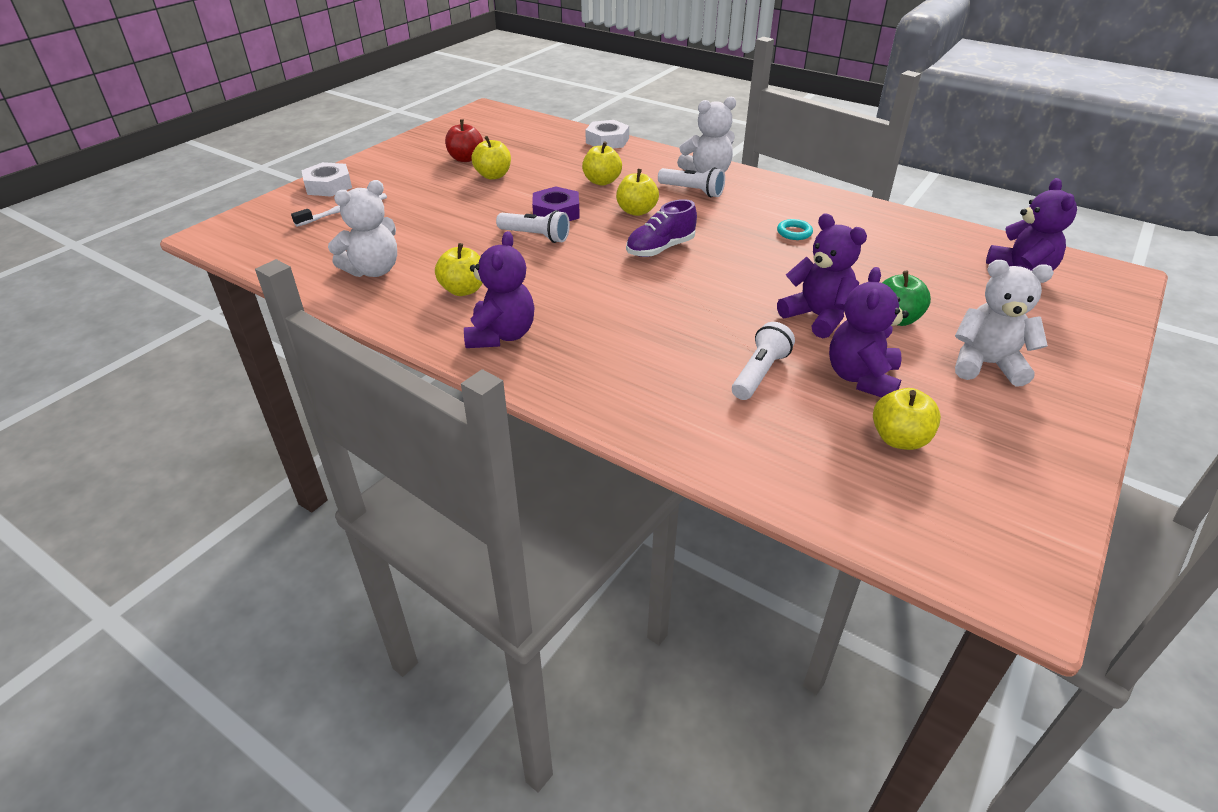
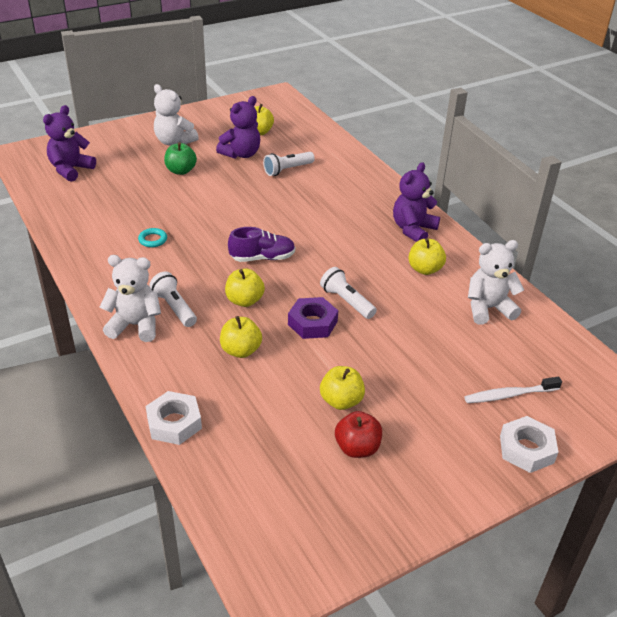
camera: 155 degrees left, 0 degrees up
(817, 317) = (221, 184): purple teddy bear -> none

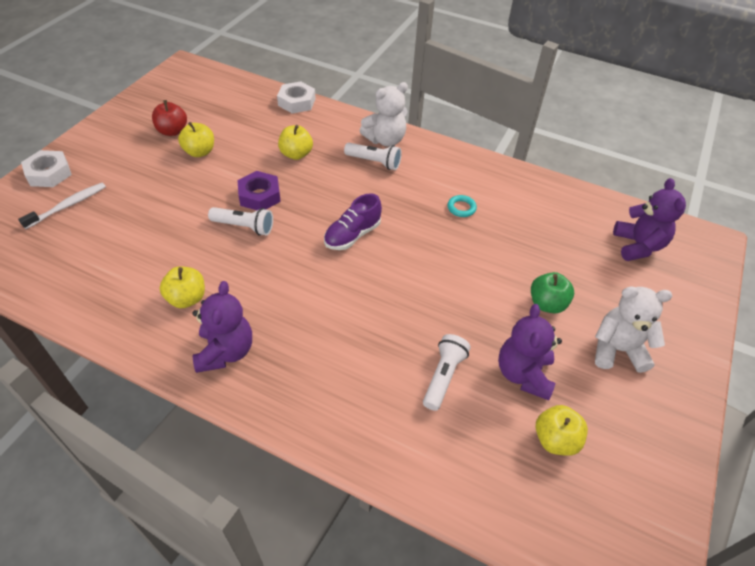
camera: 145 degrees right, 10 degrees up
(244, 300) = (329, 190): yellow apple -> none
(488, 308) = (103, 280): white teddy bear -> none

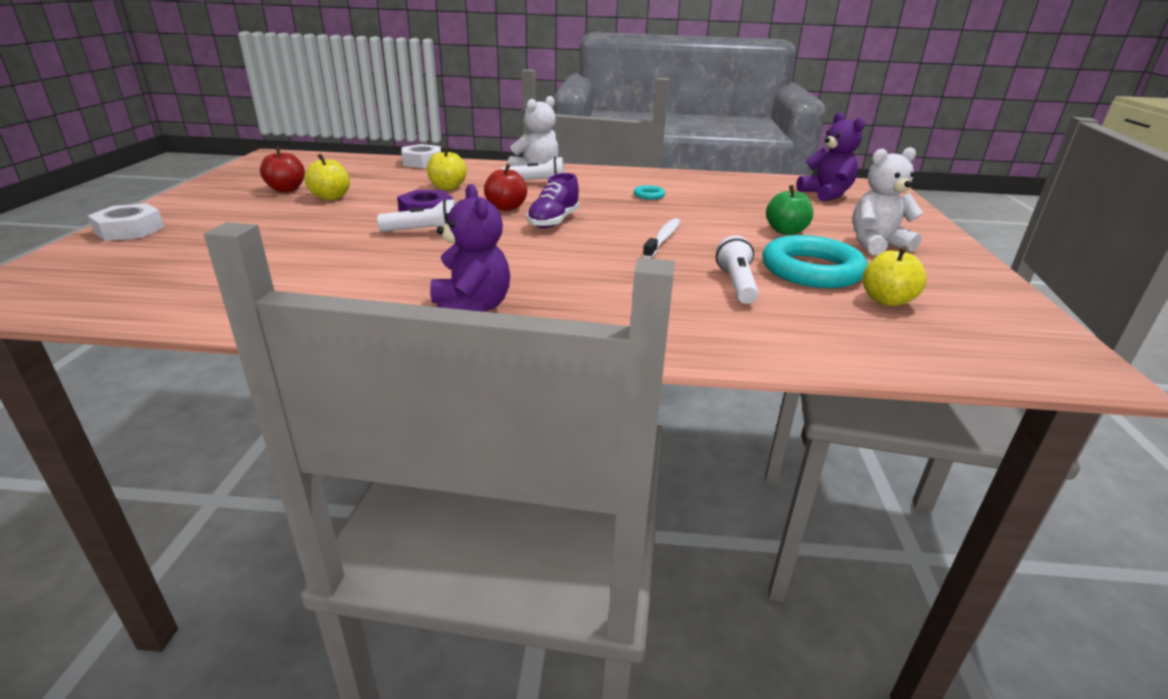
camera: 20 degrees left, 20 degrees down
(68, 206) = (172, 247): white toothbrush -> white toothbrush (663, 239)
(187, 298) = (389, 283): yellow apple -> none
(326, 202) = (506, 208): none -> red apple
(523, 374) = (811, 270): purple teddy bear -> turquoise ring

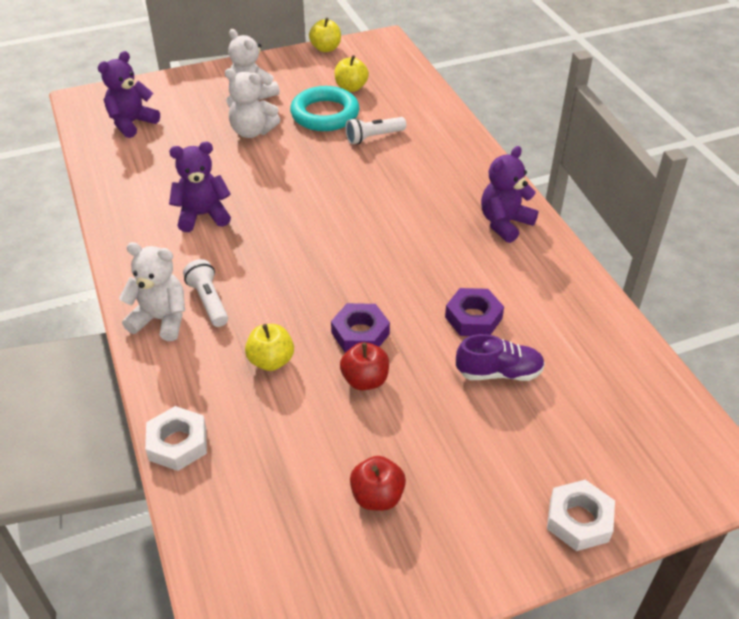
camera: 115 degrees left, 15 degrees up
(331, 197) = (371, 435): yellow apple -> yellow apple (326, 48)
(366, 252) = (473, 317): none -> purple nut
(424, 232) = (405, 309): white flashlight -> none
(506, 208) = (305, 289): red apple -> red apple (365, 380)
(553, 221) = (321, 247): purple shoe -> purple shoe (499, 372)
(649, 195) = (203, 215): turquoise ring -> purple teddy bear
(663, 239) = (316, 181): white toothbrush -> none
(786, 231) = (252, 131): green apple -> white teddy bear

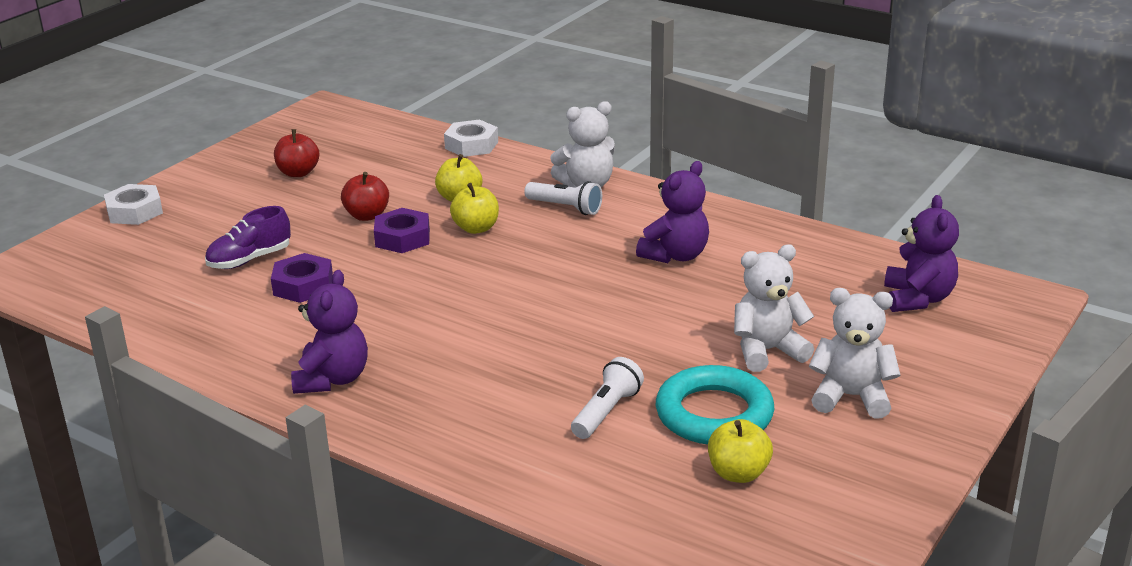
camera: 145 degrees right, 15 degrees down
(326, 48) = (883, 529): yellow apple -> yellow apple (476, 228)

